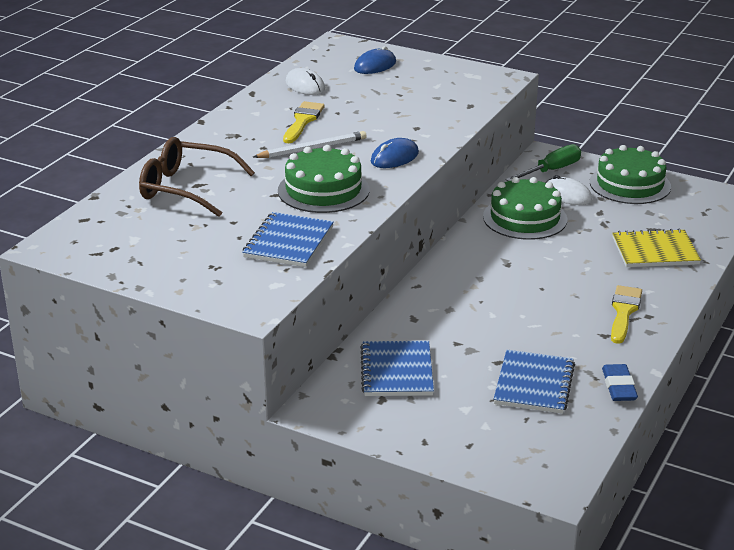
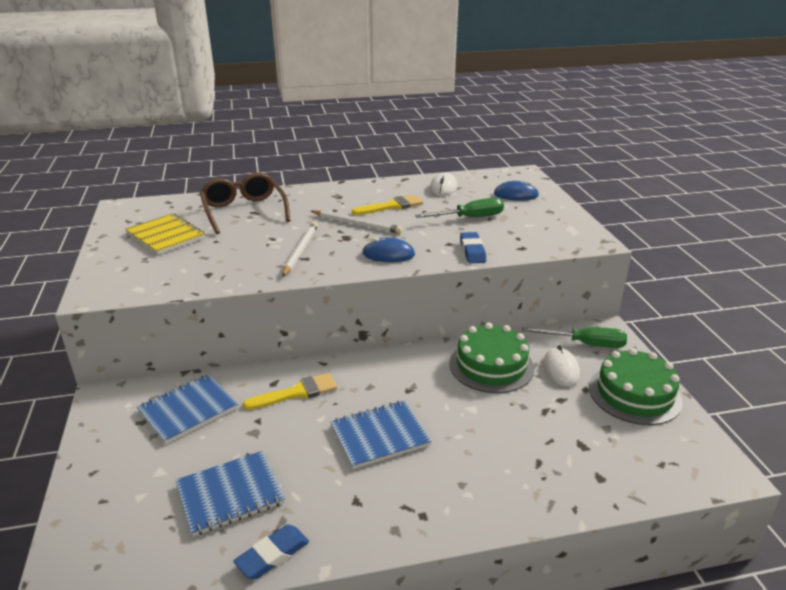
camera: 50 degrees right, 0 degrees up
(288, 242) = (206, 269): blue notebook -> blue notebook (379, 436)
(323, 190) = (300, 250): green cake -> white pencil
(385, 101) = (470, 218): none -> green screwdriver
(445, 124) = (472, 251): none -> blue eraser
(624, 312) = (411, 494): yellow brush -> yellow brush (297, 392)
(655, 251) = (544, 464): yellow notebook -> yellow notebook (166, 236)

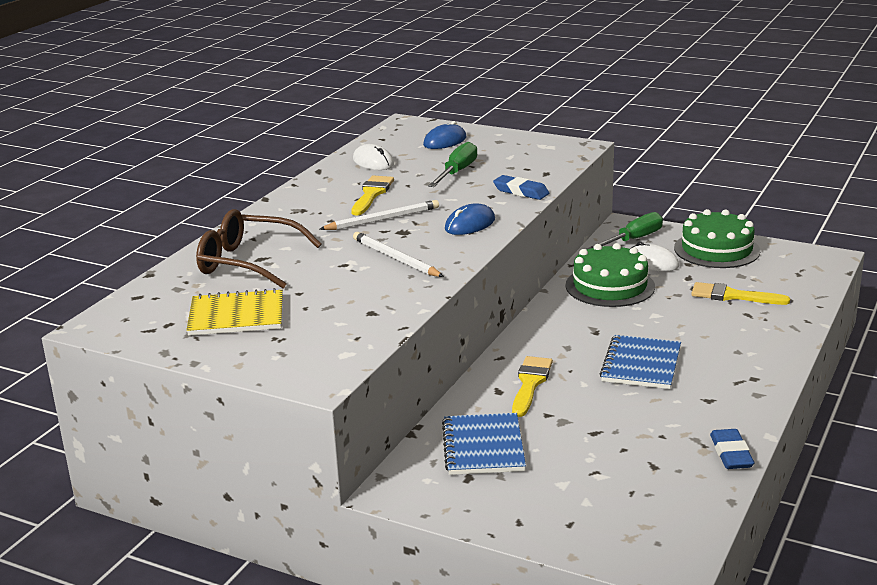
camera: 50 degrees left, 5 degrees down
(230, 494) = (636, 454): blue notebook -> none
(561, 439) = (732, 296): none -> yellow brush

